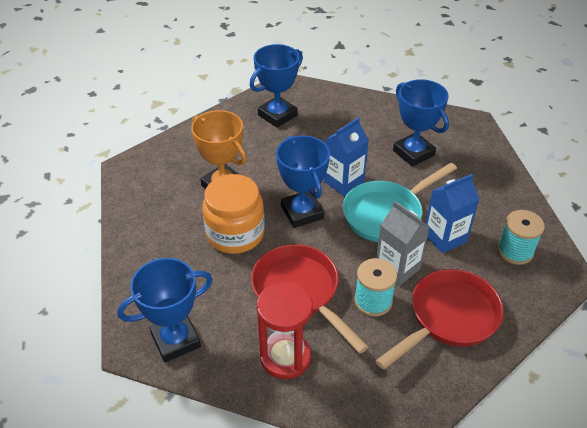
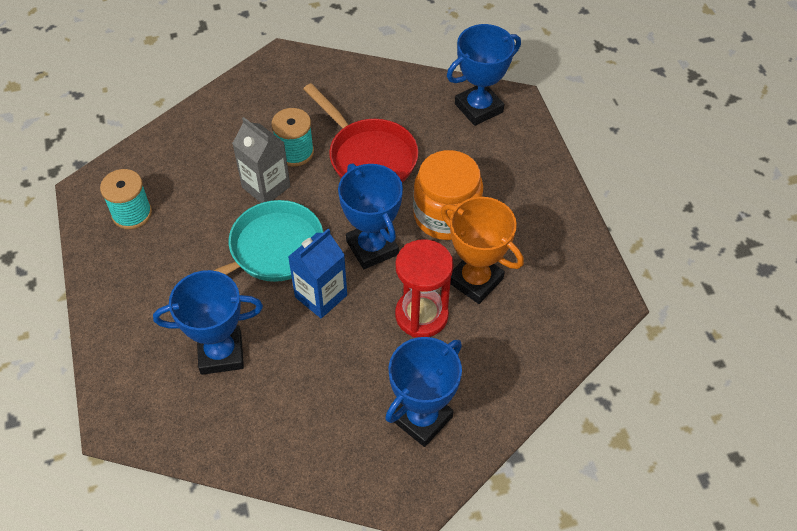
camera: 175 degrees right, 10 degrees up
(285, 357) = (377, 100): red hourglass -> red hourglass (421, 315)
(413, 153) = (221, 353): blue trophy -> blue trophy turned 60 degrees counterclockwise
(445, 237) = (206, 225): blue carton -> none
(448, 318) = (223, 141): red pan -> none

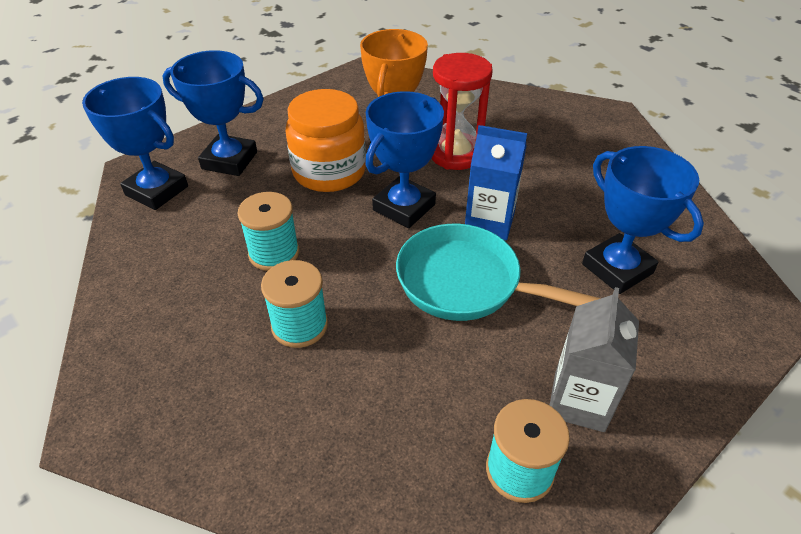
camera: 115 degrees left, 10 degrees down
(266, 187) = (375, 330): grey carton -> grey carton (579, 401)
(368, 156) = (274, 253): red pan -> turquoise spool
(422, 418) = (549, 128): blue trophy -> blue trophy (229, 160)

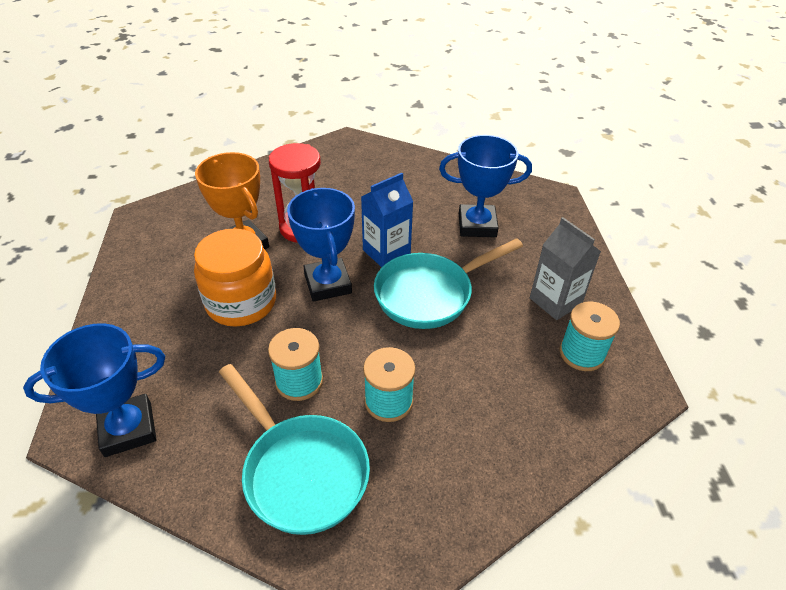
camera: 55 degrees left, 0 degrees up
(180, 307) = (301, 471): none -> turquoise pan
(229, 160) = (149, 358): blue trophy -> none

